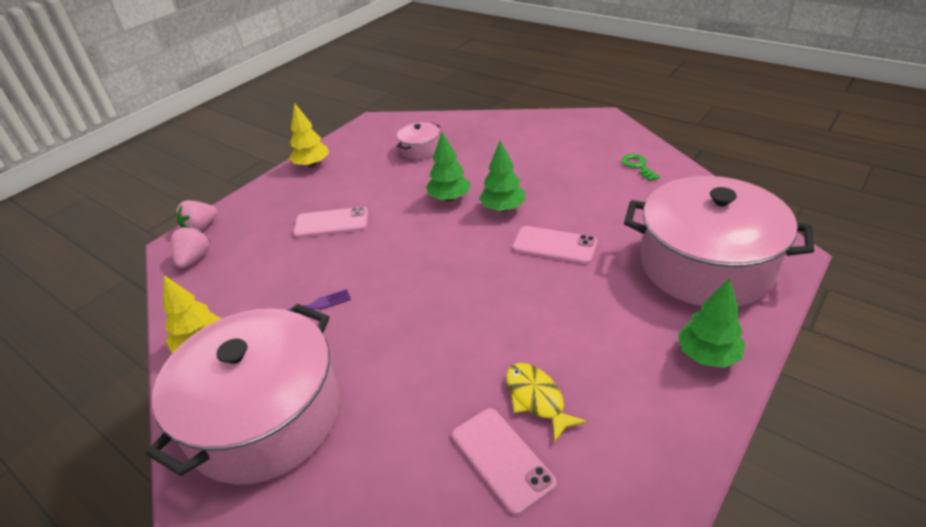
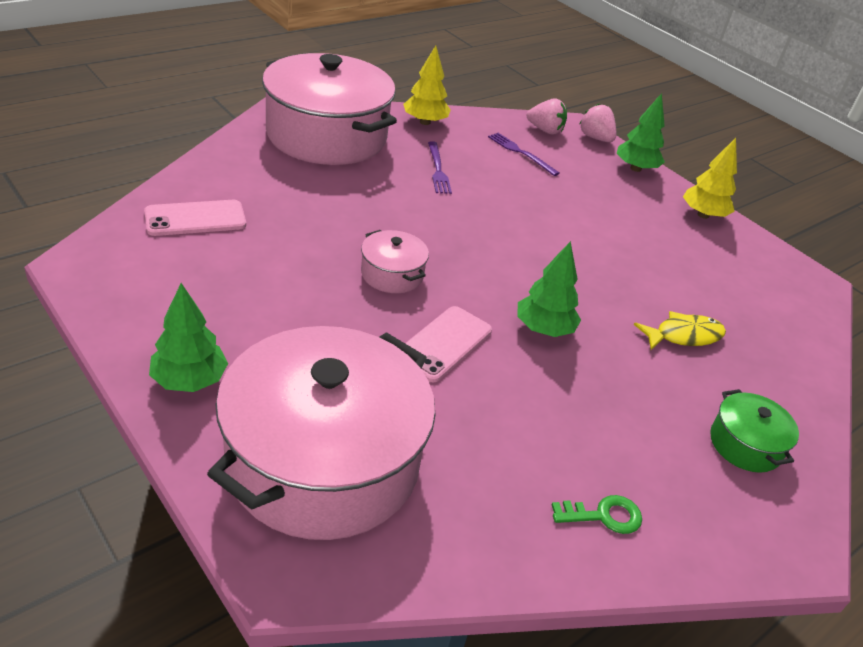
camera: 95 degrees right, 0 degrees up
(248, 265) = (520, 153): none -> purple fork
(331, 223) = (570, 205): pink phone -> none
(420, 149) = (721, 303): pink pot -> pink pot (392, 274)
(449, 198) = (586, 294): green tree -> green tree (635, 168)
(537, 399) = (235, 253): yellow fish -> yellow fish (683, 336)
(545, 134) = (745, 444): none -> green pot

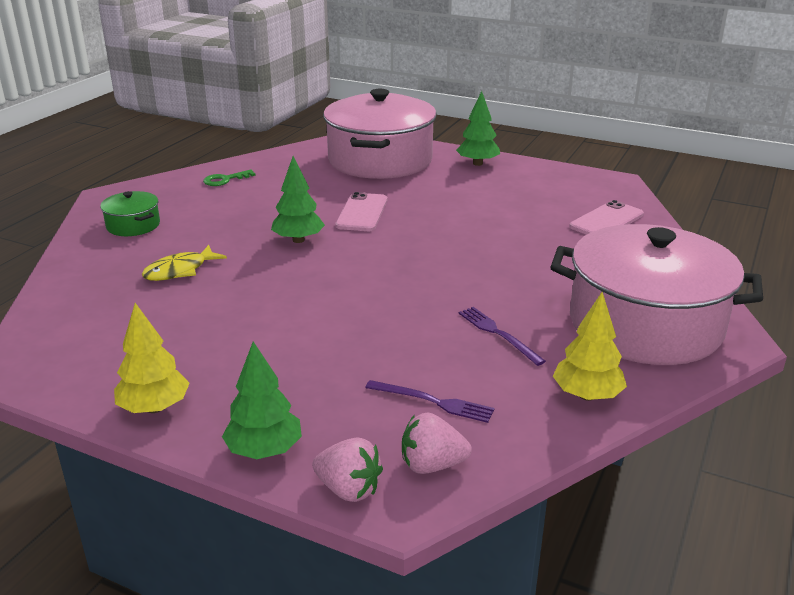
camera: 160 degrees right, 10 degrees down
(392, 274) = (435, 235): pink pot -> none

